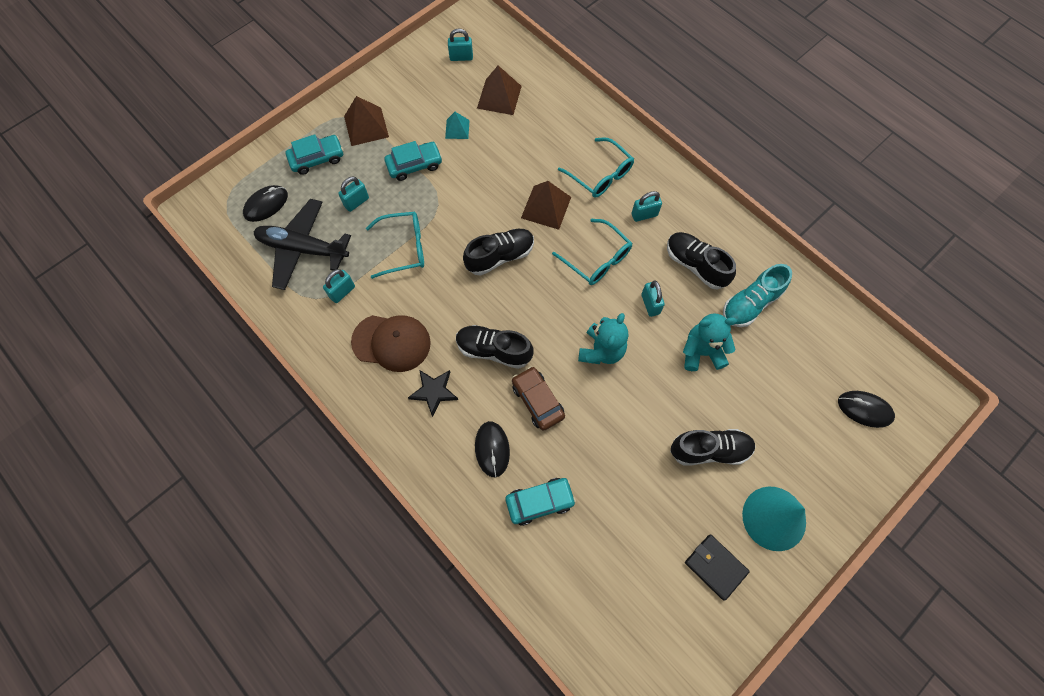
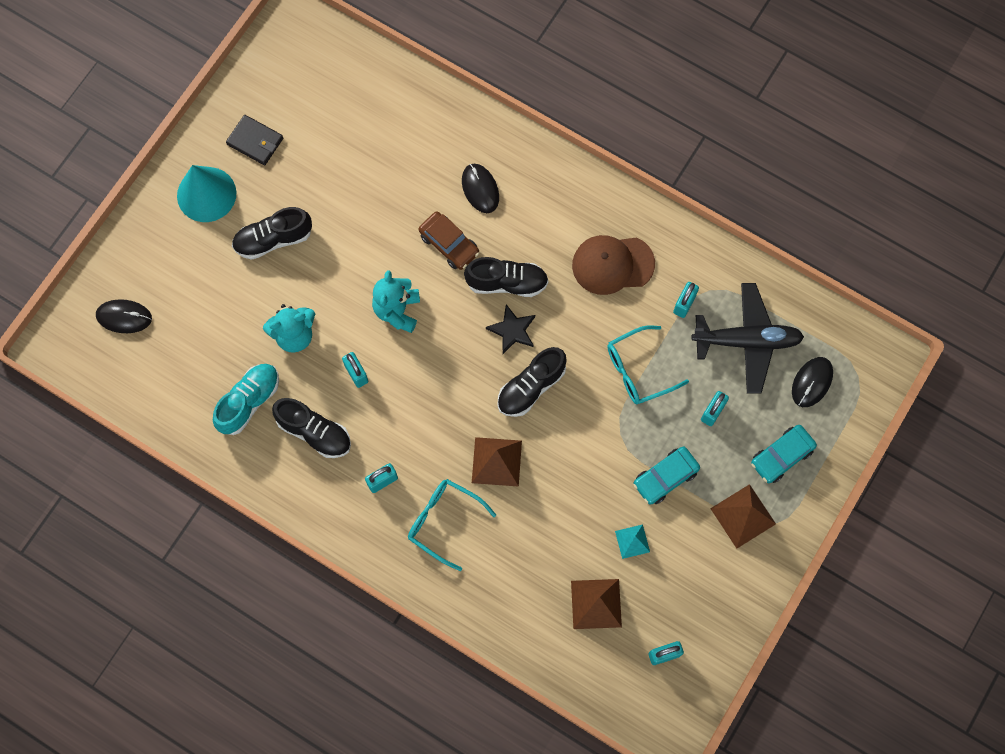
camera: 165 degrees right, 5 degrees up
(434, 391) = (553, 227): black star -> black star (512, 330)
(539, 502) = (423, 155): turquoise car -> none
(597, 259) = (424, 411): turquoise glasses -> none

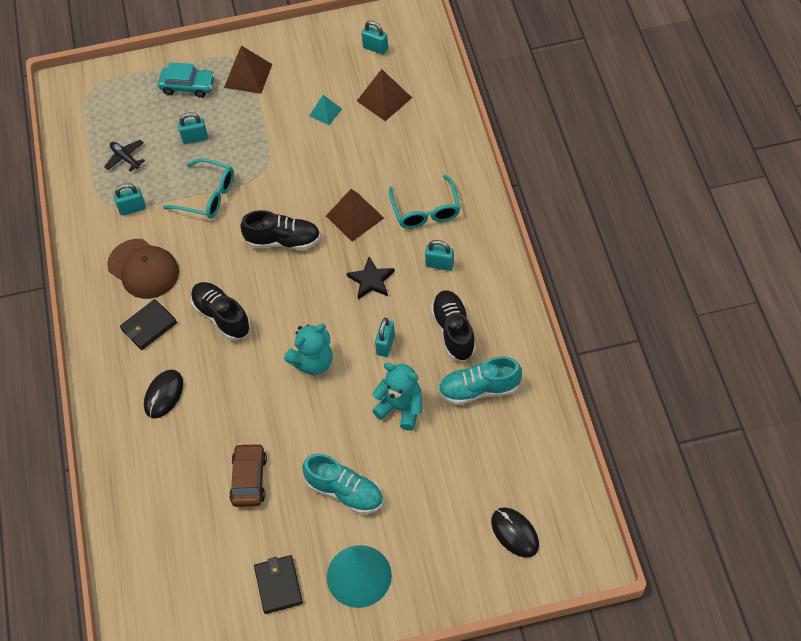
camera: 130 degrees left, 15 degrees down
(273, 239) = (345, 492): black shoe -> turquoise shoe
(449, 244) = (228, 376): brown car -> brown car (249, 479)
(512, 330) = (254, 284): black star -> black star (371, 280)
(553, 226) = (149, 326): none -> black wallet
(665, 477) = (266, 128): turquoise car -> none
(746, 341) = (125, 158): black plane -> black plane, size x0.46
(812, 382) = (120, 107): black mouse -> none

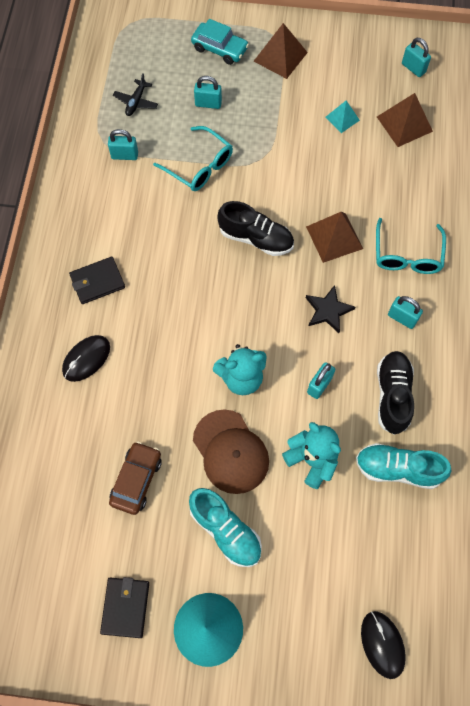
camera: 15 degrees right, 10 degrees up
(125, 158) = (136, 102): black plane -> black plane turned 135 degrees counterclockwise
(143, 269) = (113, 221): brown cap -> brown cap (230, 451)
(222, 316) = (170, 297): black shoe -> none

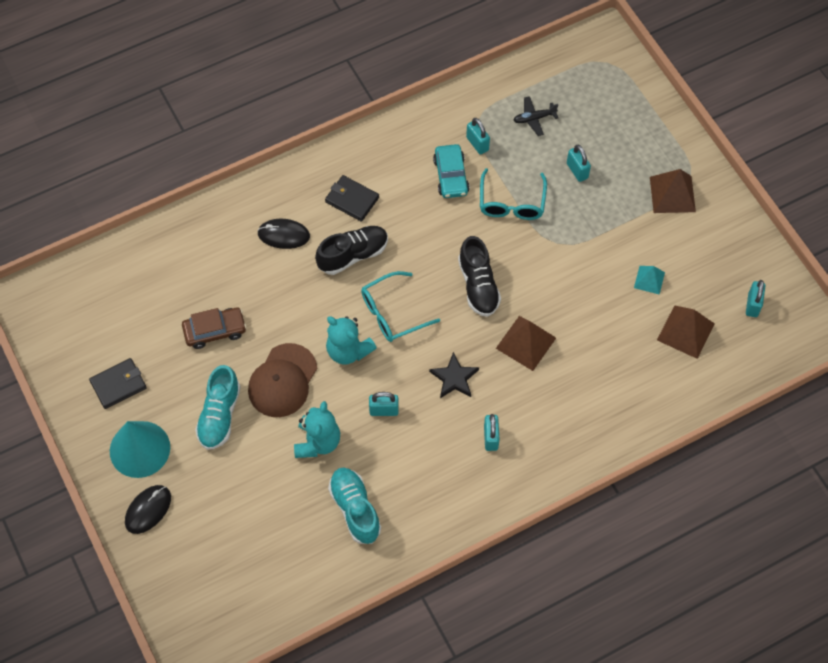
camera: 55 degrees right, 5 degrees down
(220, 48) = (640, 144): turquoise car -> turquoise car (451, 176)
(382, 644) = (208, 576): black mouse -> black mouse (148, 510)
(392, 395) = (415, 470): black shoe -> black shoe (353, 255)
(407, 255) = (553, 408): turquoise glasses -> turquoise glasses (392, 313)

